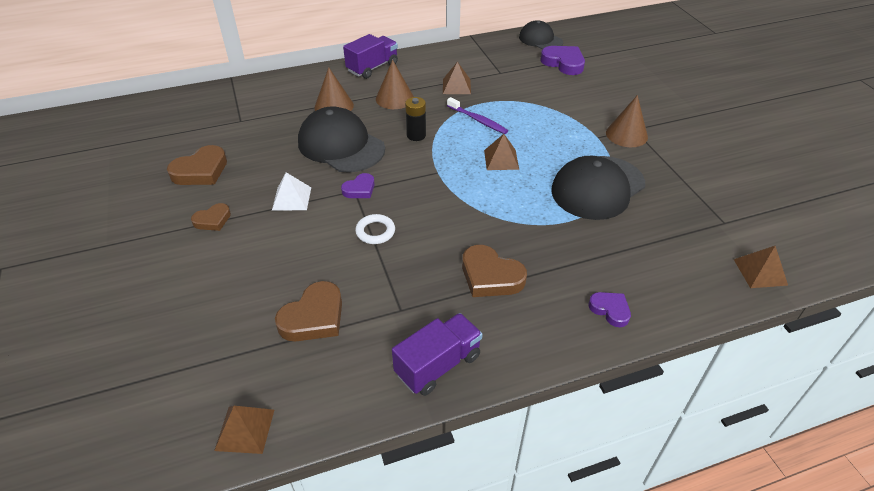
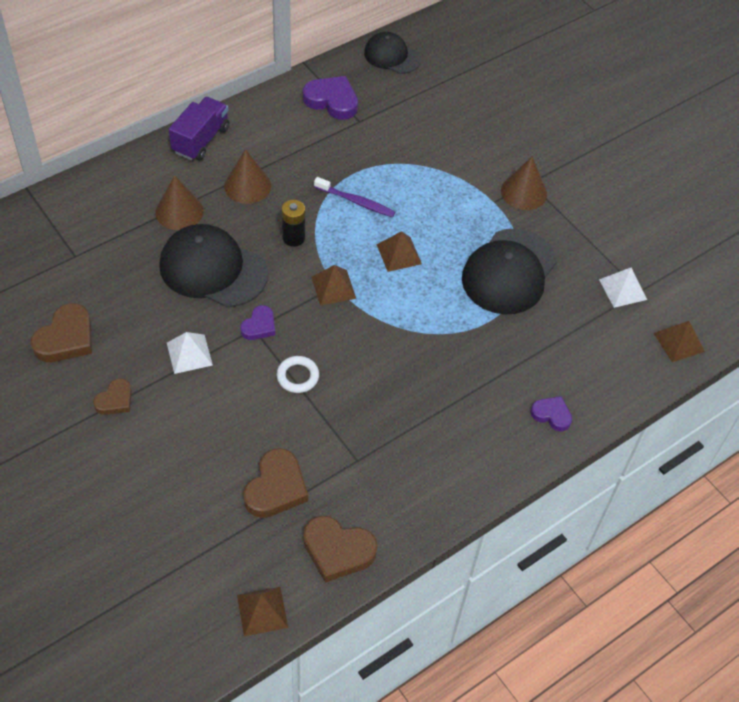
camera: 20 degrees left, 10 degrees up
(438, 365) = (411, 508): purple truck -> none
(456, 86) = (314, 153): brown pyramid -> brown pyramid (333, 287)
(490, 276) = (431, 403): brown heart -> brown heart (338, 550)
(563, 63) = (429, 92): purple heart -> purple heart (332, 101)
(707, 218) = (623, 289): none -> white pyramid

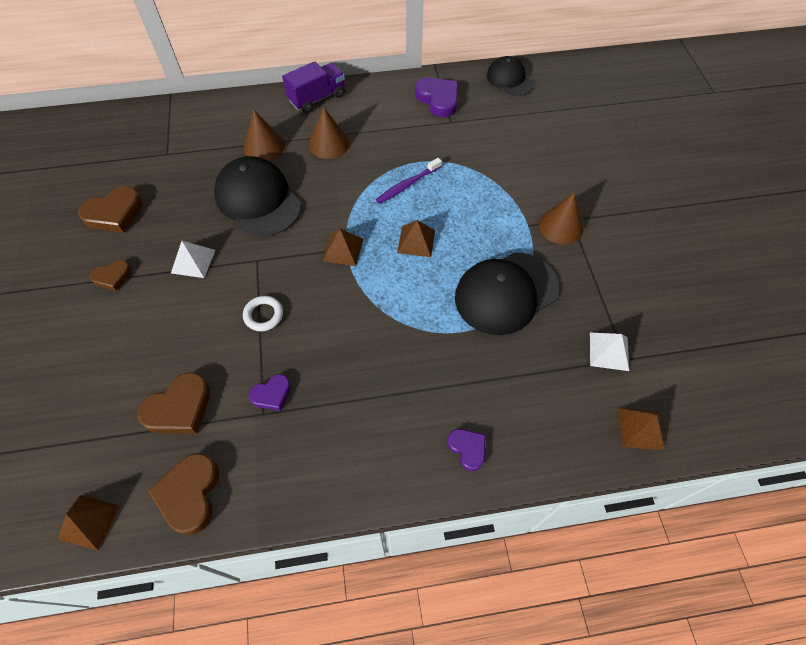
camera: 30 degrees right, 5 degrees up
(259, 326) = (262, 259): purple heart -> purple heart (272, 394)
(293, 238) = (337, 197): black battery -> none
(338, 550) = (190, 494): brown heart -> brown heart turned 45 degrees clockwise
(356, 201) = (407, 185): purple toothbrush -> purple toothbrush turned 90 degrees clockwise

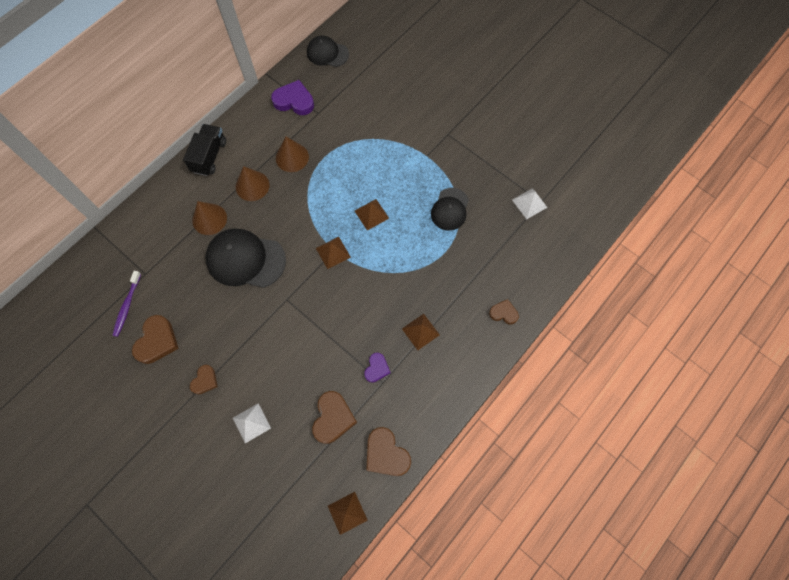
camera: 40 degrees left, 10 degrees up
(193, 261) = (246, 331): white pyramid -> white pyramid (251, 423)
(263, 315) = (326, 329): white ring -> none
(317, 98) = (209, 156): purple truck -> black truck
(407, 185) = (331, 179): purple toothbrush -> purple toothbrush (127, 306)
(467, 449) = (503, 313): purple heart -> brown heart
(506, 293) = (450, 209): black cap -> black cap, size x0.61
(561, 226) = (445, 143): brown cone -> brown cone (292, 157)
(641, 428) = (575, 235): brown pyramid -> brown pyramid (420, 331)

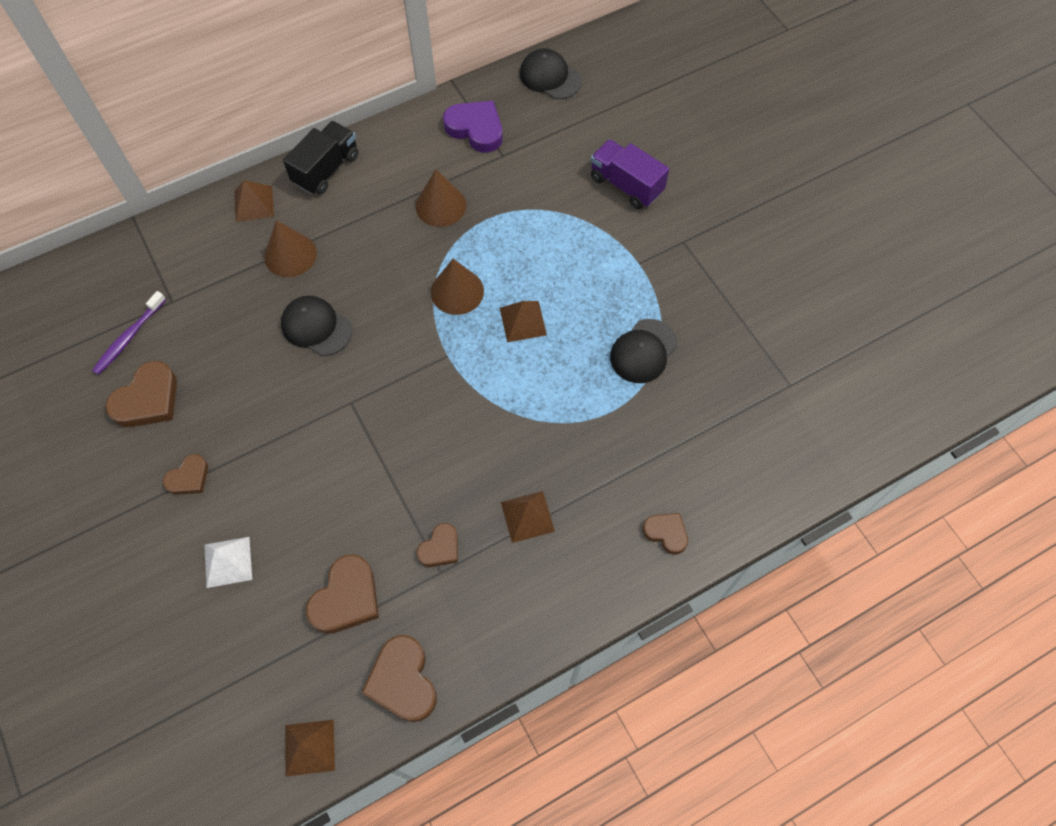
camera: 20 degrees right, 5 degrees down
(245, 259) = (316, 327): black cap -> black cap, size x0.61
(252, 186) = (368, 227): brown cone -> brown cone (457, 291)
(333, 252) = (444, 357): brown pyramid -> brown pyramid (253, 203)
(376, 368) = (440, 548): purple heart -> brown heart
(400, 109) = (626, 185): none -> purple truck
(529, 203) = (770, 381): white pyramid -> none

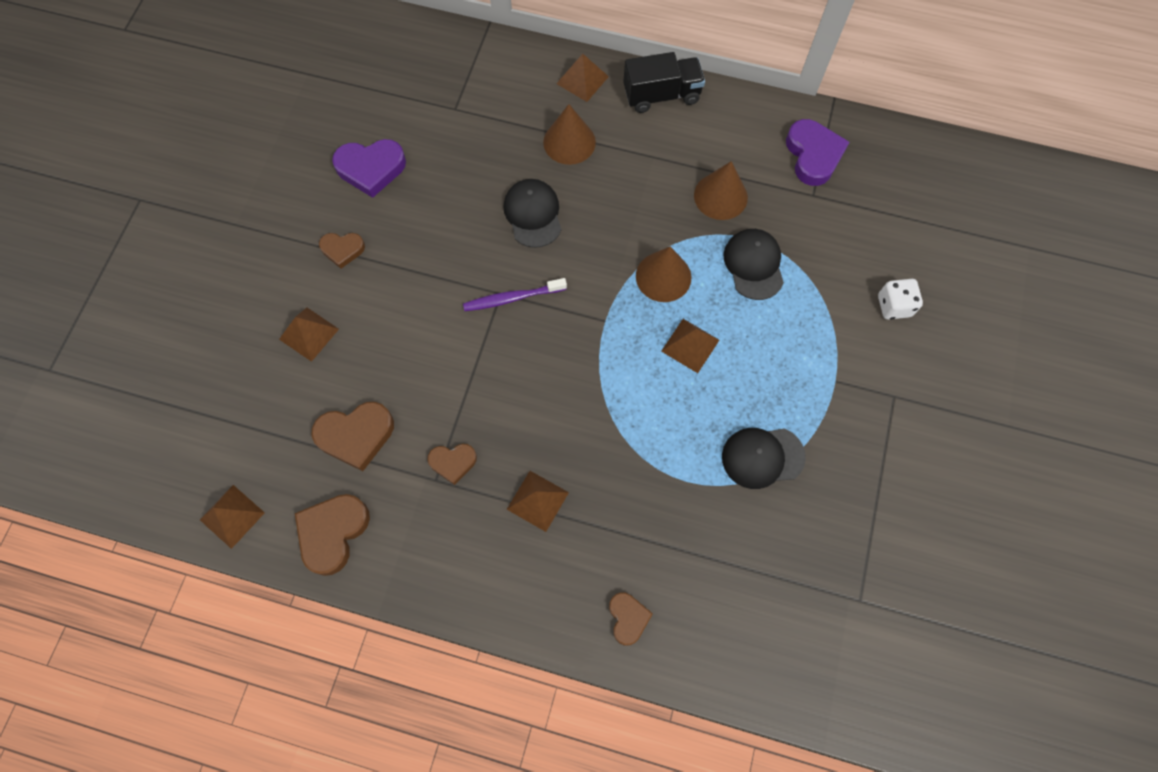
camera: 45 degrees right, 5 degrees up
(129, 337) = (402, 112): purple toothbrush -> purple toothbrush (512, 298)
(148, 399) = (371, 169): brown heart -> purple heart
(228, 562) = (309, 334): white pyramid -> brown pyramid
(550, 77) = (923, 160): black cap -> black cap (753, 265)
(626, 185) = (894, 306): purple truck -> white dice

